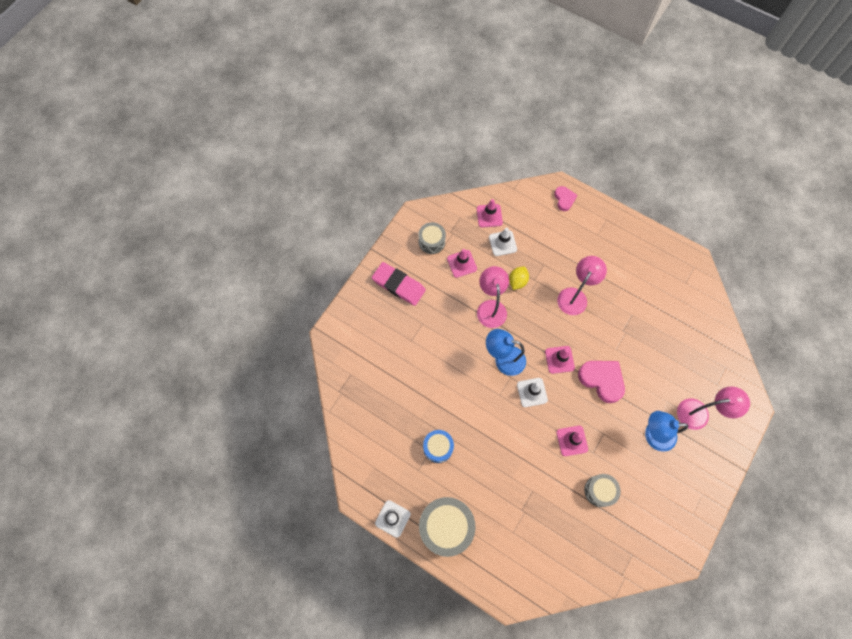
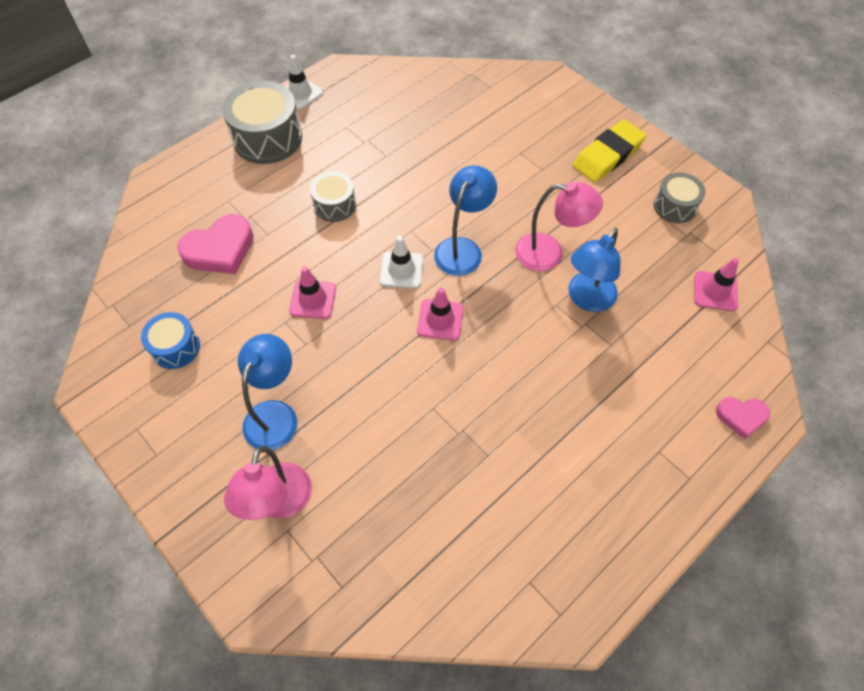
camera: 105 degrees right, 10 degrees down
(399, 285) = (608, 155): pink eraser -> yellow eraser
(438, 447) = (365, 150): blue drum -> blue drum (175, 347)
(462, 264) = (631, 234): pink traffic cone -> none
(502, 243) = (660, 297): white traffic cone -> none
(517, 281) = (587, 299): yellow lemon -> blue lamp
(575, 296) = (543, 375): pink lamp -> none
(599, 491) = (229, 312): grey drum -> grey drum (335, 205)
(602, 380) = (388, 369): pink heart -> pink heart (220, 249)

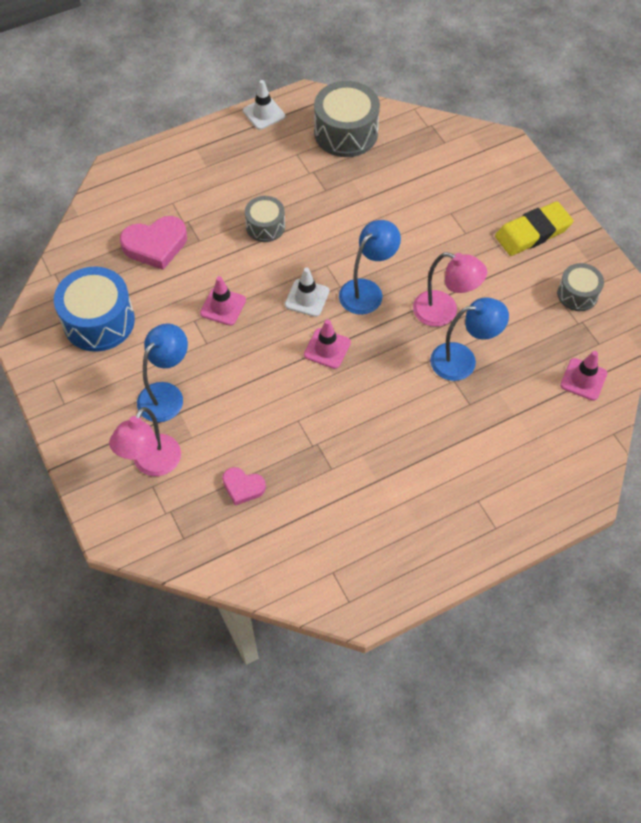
camera: 15 degrees right, 0 degrees up
(175, 347) = (99, 321): blue drum -> blue drum, size x1.72
(267, 138) = (222, 151): grey drum -> grey drum (346, 133)
(587, 299) = (463, 360): blue lamp -> blue lamp turned 150 degrees counterclockwise
(741, 417) = (561, 490): pink heart -> pink heart (243, 487)

